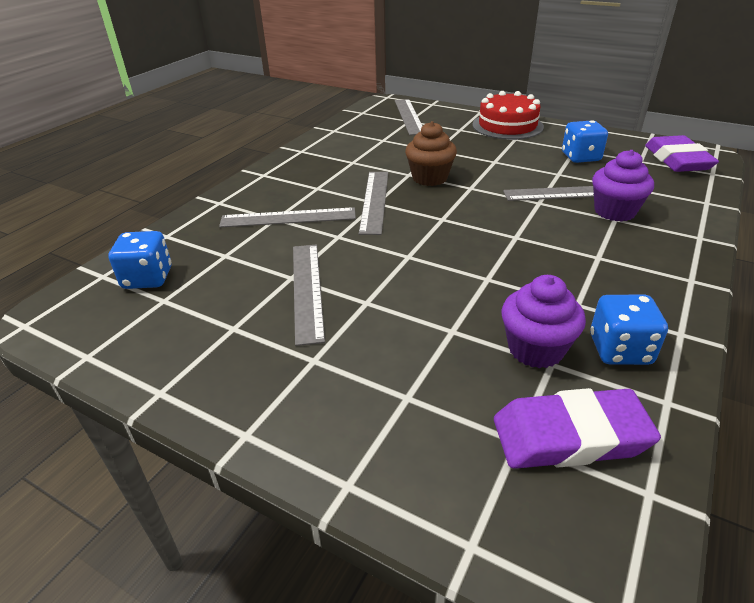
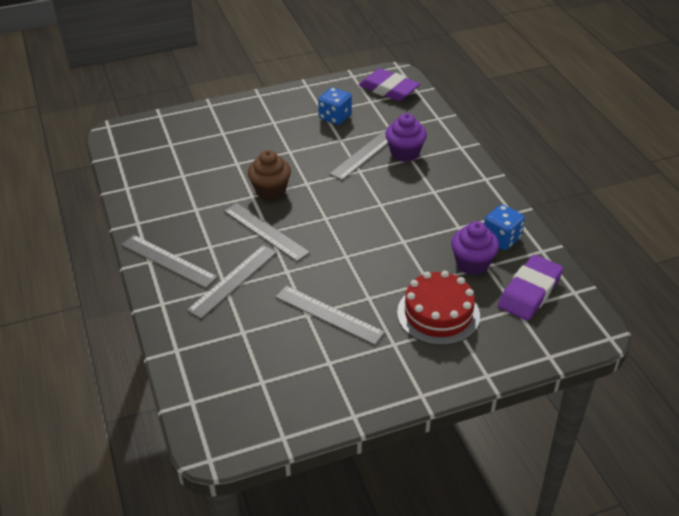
camera: 50 degrees left, 5 degrees up
(148, 278) = (225, 380): blue dice -> none
(409, 116) = (163, 139): grey ruler -> grey ruler (168, 261)
(507, 126) = (250, 111): red cake -> red cake (438, 314)

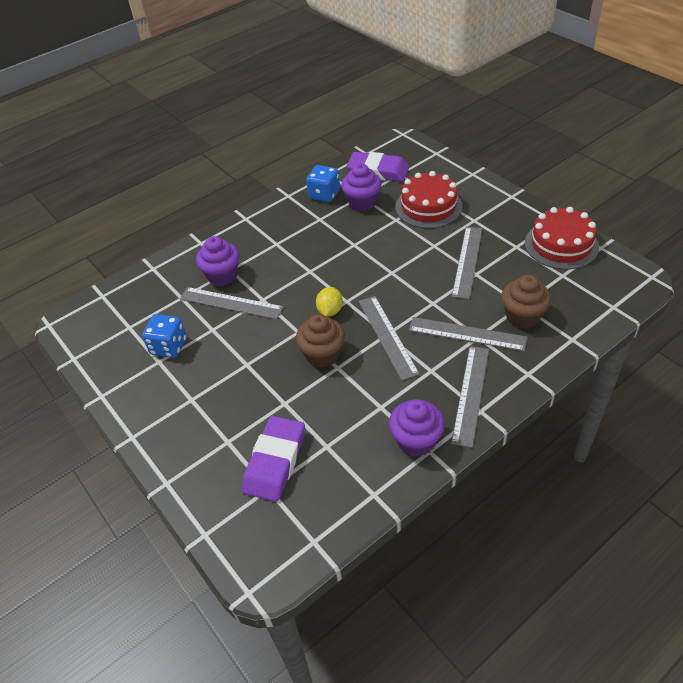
camera: 105 degrees left, 5 degrees up
(151, 218) = (416, 441): none -> purple cupcake
(227, 326) = (522, 316): none -> brown cupcake
(265, 231) = (387, 336): grey ruler -> grey ruler turned 45 degrees counterclockwise
(309, 403) = (561, 245): none -> red cake
(319, 205) = (330, 311): none -> yellow lemon
(389, 89) = (101, 319): purple eraser -> purple eraser (275, 461)

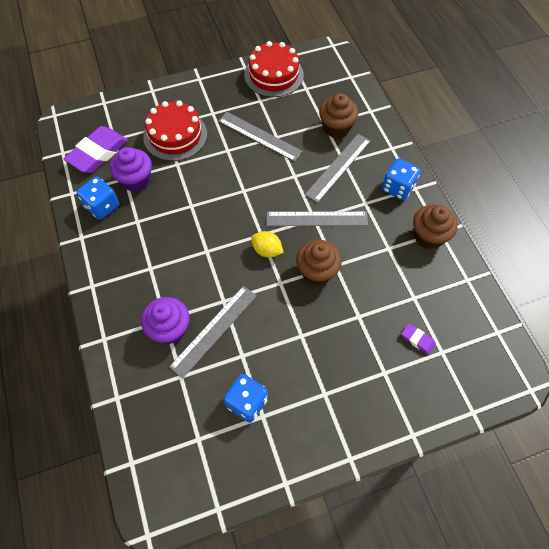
camera: 75 degrees left, 15 degrees up
(275, 461) = (417, 340): purple eraser -> purple eraser, size x0.46
(416, 441) = (428, 236): purple cupcake -> brown cupcake
(470, 394) = (397, 188): grey ruler -> blue dice

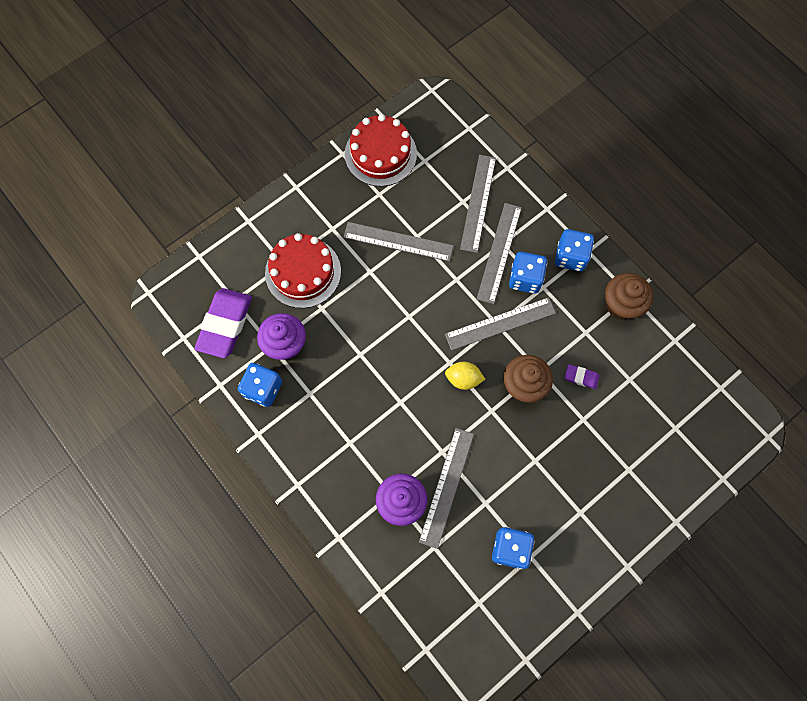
camera: 20 degrees left, 10 degrees up
(336, 128) = (478, 203): brown cupcake -> grey ruler
(352, 192) = (525, 279): none -> blue dice
(417, 340) = (648, 424): purple eraser -> purple eraser (581, 377)

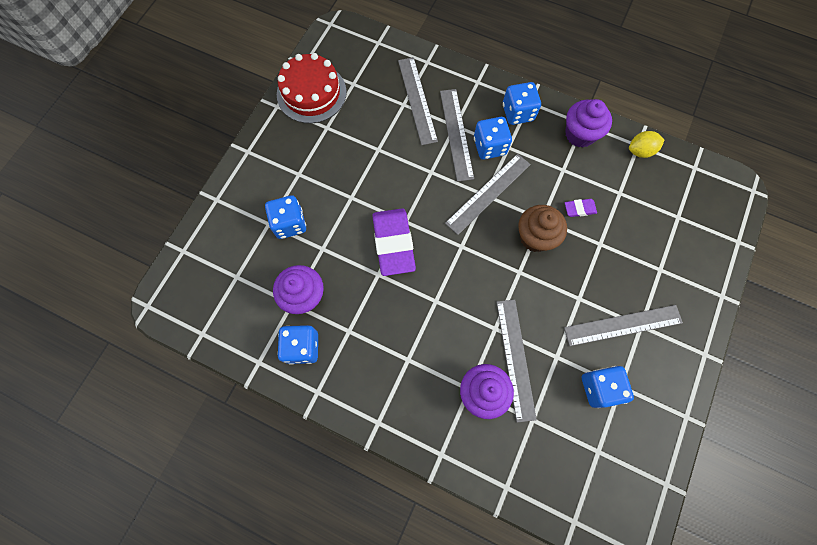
camera: 25 degrees left, 0 degrees up
(225, 324) = (237, 303): purple eraser -> purple eraser (393, 243)
(303, 272) = (290, 224): red cake -> blue dice
(398, 242) = (364, 161): grey ruler -> grey ruler (623, 325)
(463, 379) = (481, 255): yellow lemon -> yellow lemon (640, 151)
(621, 304) = (580, 134): brown cupcake -> purple cupcake

